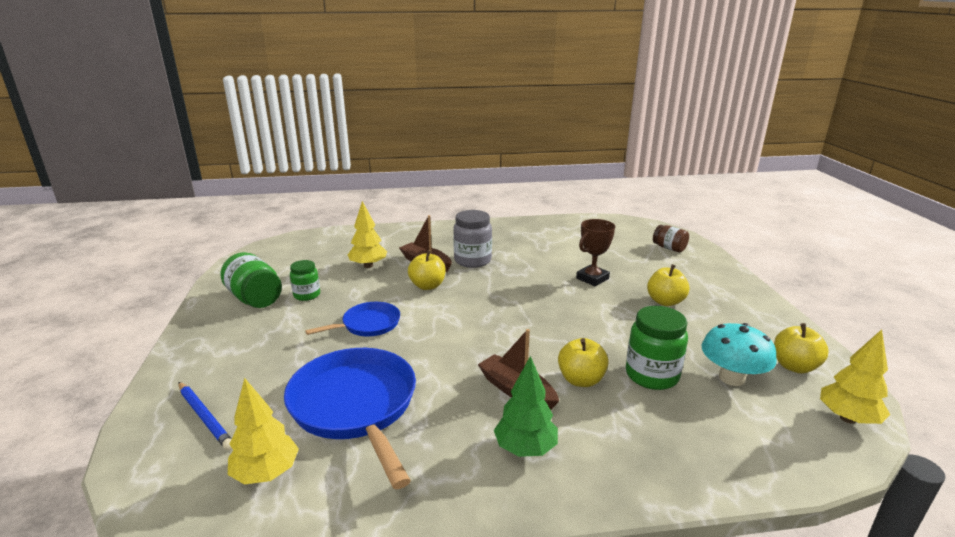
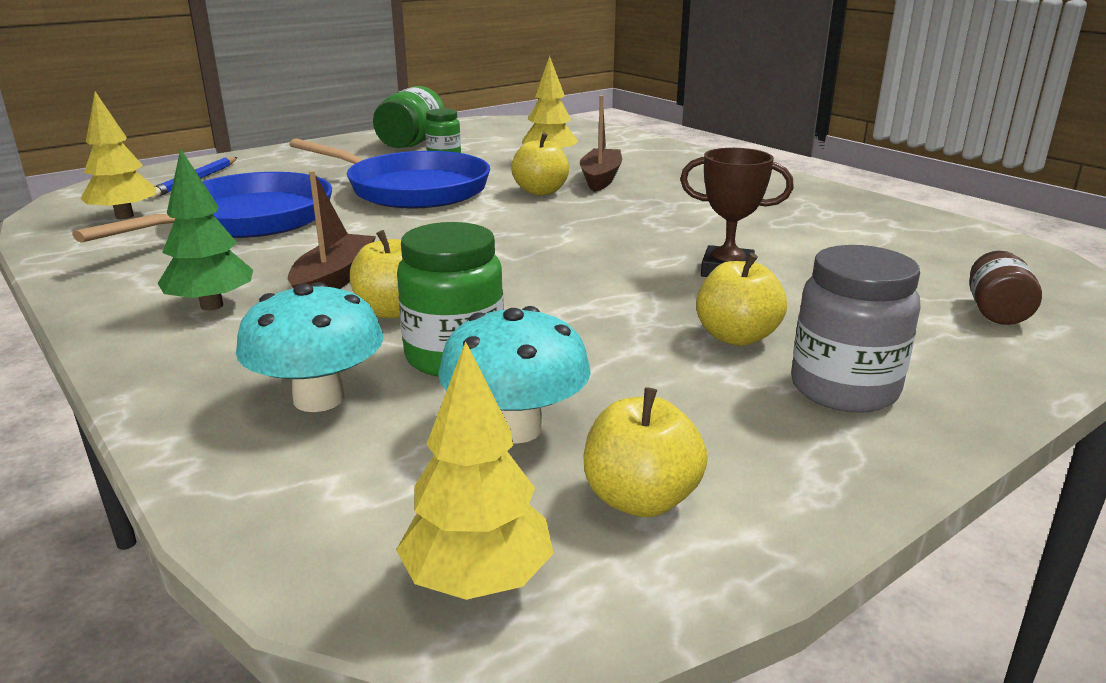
camera: 60 degrees right, 0 degrees up
(368, 324) = (411, 189): blue pan -> blue pan, size x1.83
(472, 260) = (652, 196): grey jar -> grey jar (844, 389)
(682, 428) = (319, 399): none -> turquoise mushroom

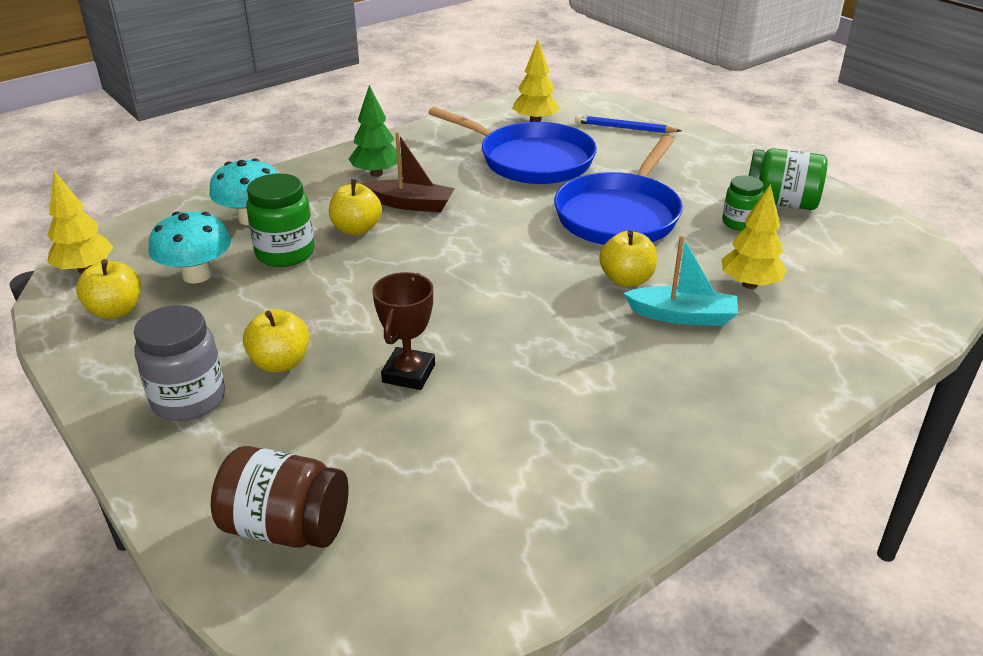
camera: 90 degrees right, 10 degrees up
(600, 178) = (682, 316): brown boat -> turquoise boat
(996, 312) = (286, 527): brown jar -> brown jar, size x1.60

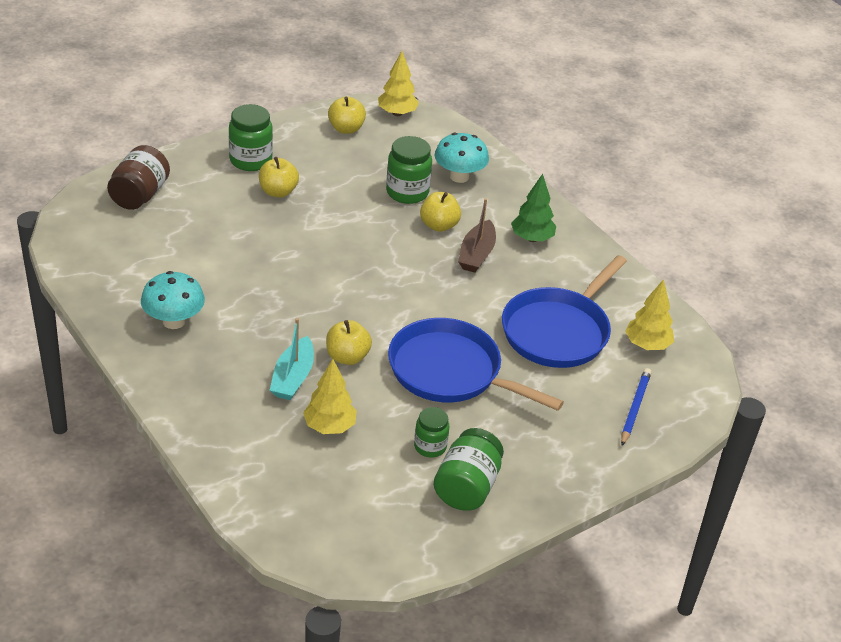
camera: 90 degrees right, 5 degrees up
(189, 400) = (250, 160): grey jar -> green jar
(197, 275) = (383, 156): turquoise mushroom -> turquoise mushroom (174, 321)
(408, 373) = (255, 241): brown trophy -> none

